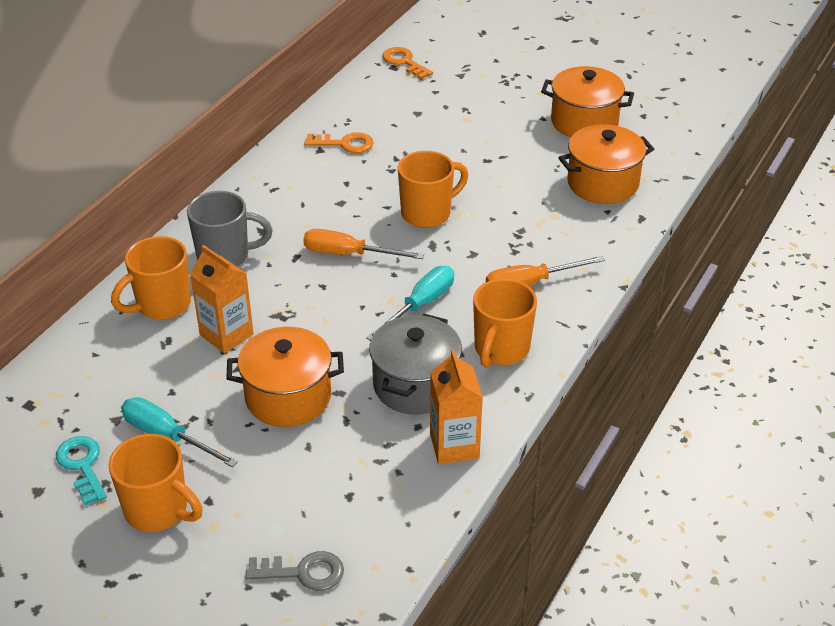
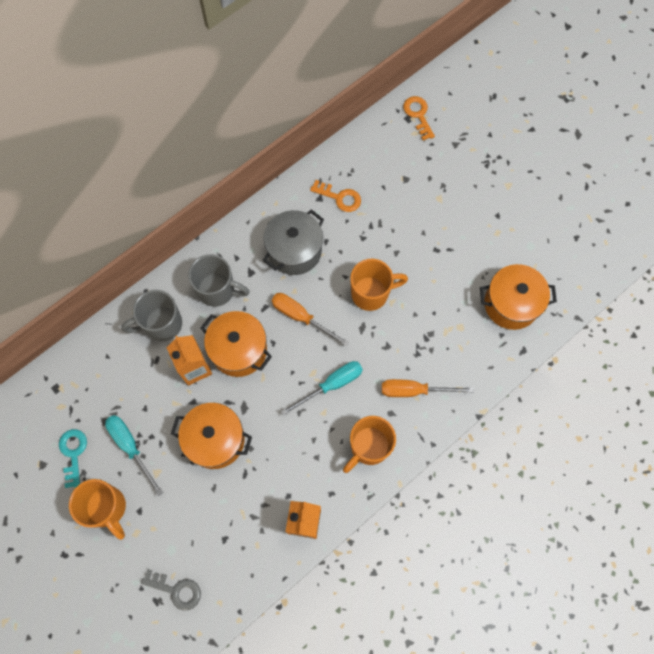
camera: 20 degrees right, 30 degrees up
(162, 305) = (162, 324): orange mug -> grey mug
(415, 385) = (300, 459): grey pot -> grey pot (294, 251)
(584, 122) = (527, 230): orange pot -> orange pot (239, 350)

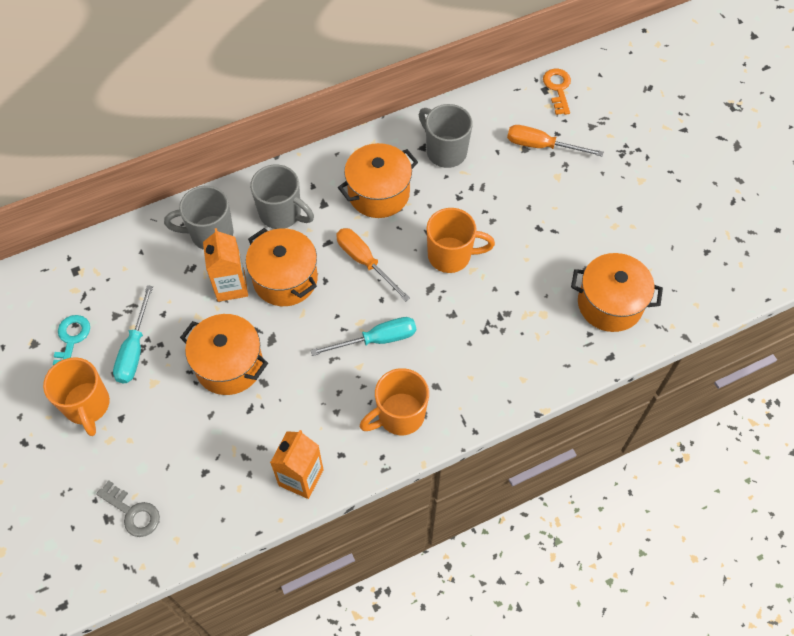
camera: 15 degrees right, 10 degrees down
(131, 447) = (134, 349): turquoise screwdriver -> turquoise screwdriver turned 150 degrees counterclockwise
(294, 251) = (378, 193): grey pot -> orange pot
(339, 197) = (445, 151): orange key -> grey mug
(414, 390) = (470, 368): orange screwdriver -> orange screwdriver (541, 146)

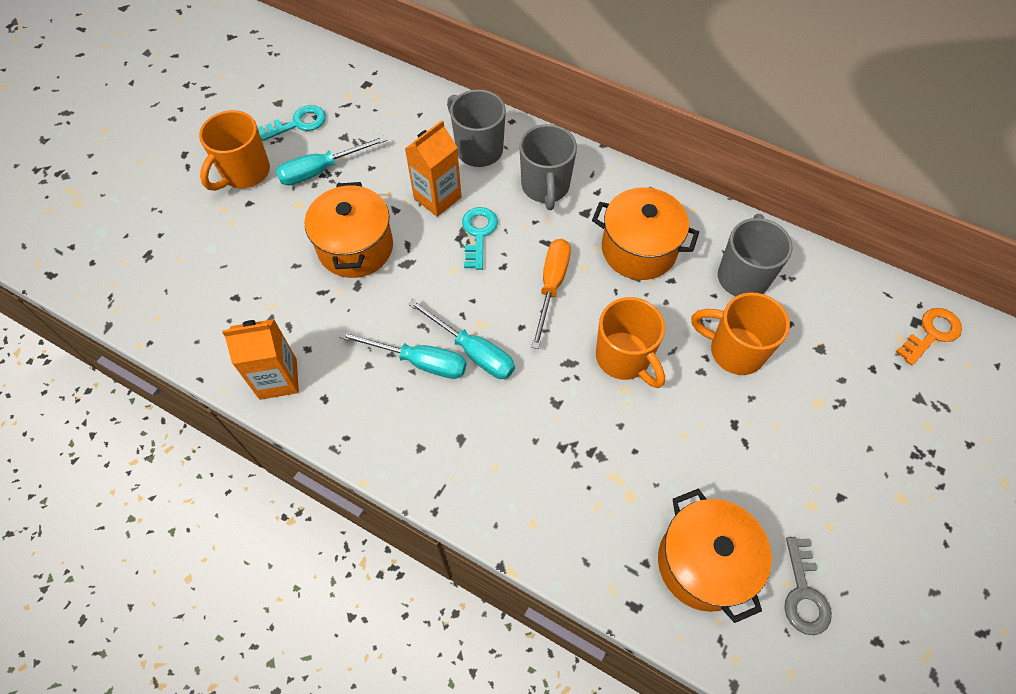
camera: 55 degrees right, 0 degrees up
(133, 512) = (164, 269): grey key -> grey key (803, 593)
(285, 279) = (478, 234): orange pot -> turquoise key
(359, 377) = (419, 361): none -> turquoise screwdriver
(399, 415) = (402, 425): orange mug -> orange mug (734, 351)
(541, 146) = (841, 363): orange screwdriver -> none

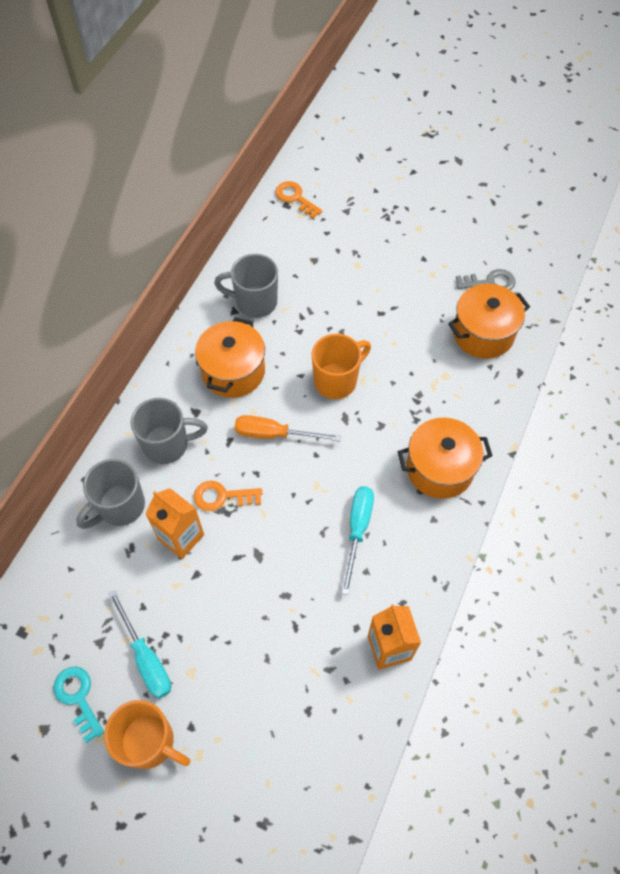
camera: 95 degrees left, 0 degrees up
(356, 247) = (243, 604): orange pot -> orange pot (439, 469)
(472, 351) = (343, 489): turquoise screwdriver -> none
(478, 234) = (222, 496): turquoise key -> orange key
(734, 351) = (322, 310): orange mug -> none

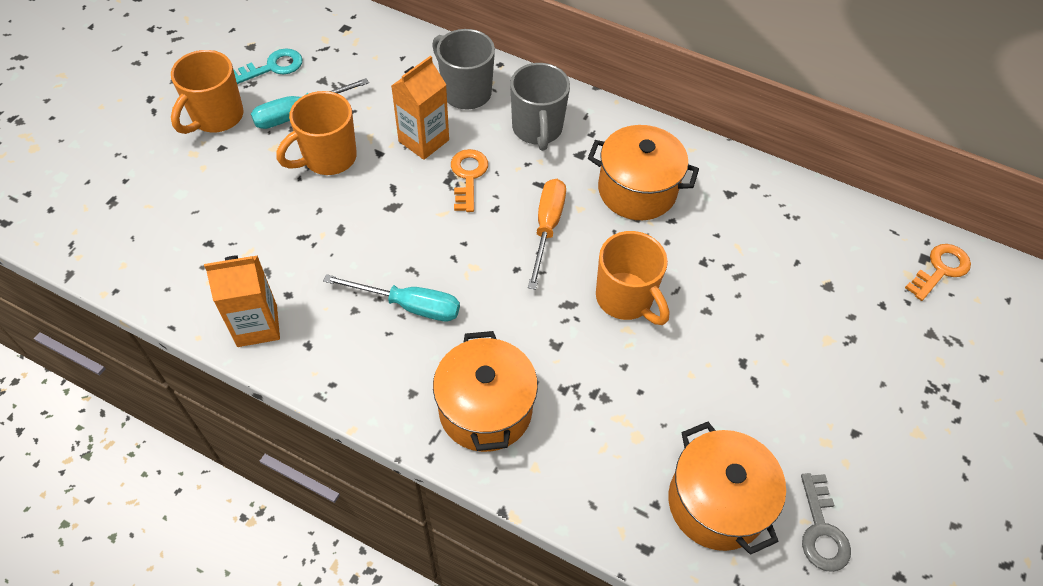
camera: 90 degrees right, 5 degrees down
(203, 619) = (328, 158): none -> orange mug
(255, 302) = (745, 215): grey mug -> none

